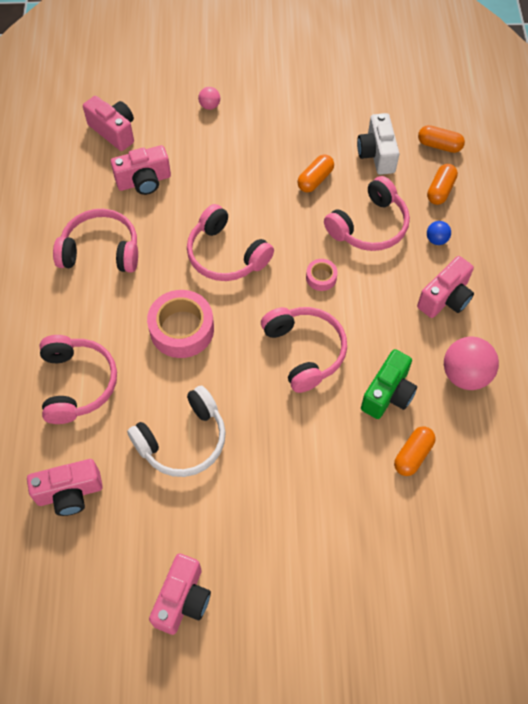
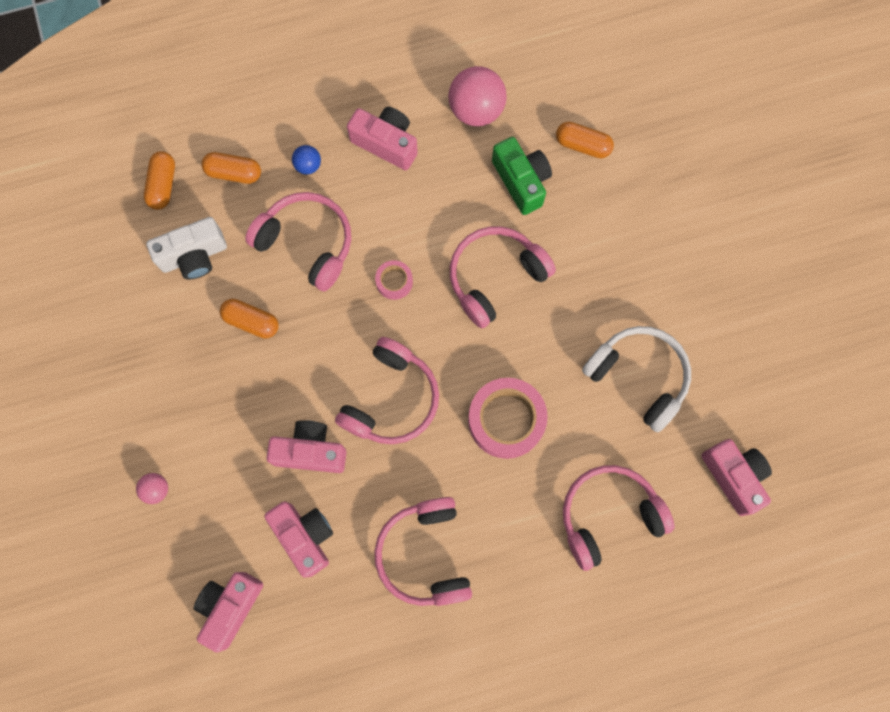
camera: 105 degrees left, 15 degrees up
(183, 599) = (799, 327): pink camera -> pink camera (310, 451)
(388, 394) = (521, 181): green camera -> green camera turned 45 degrees clockwise

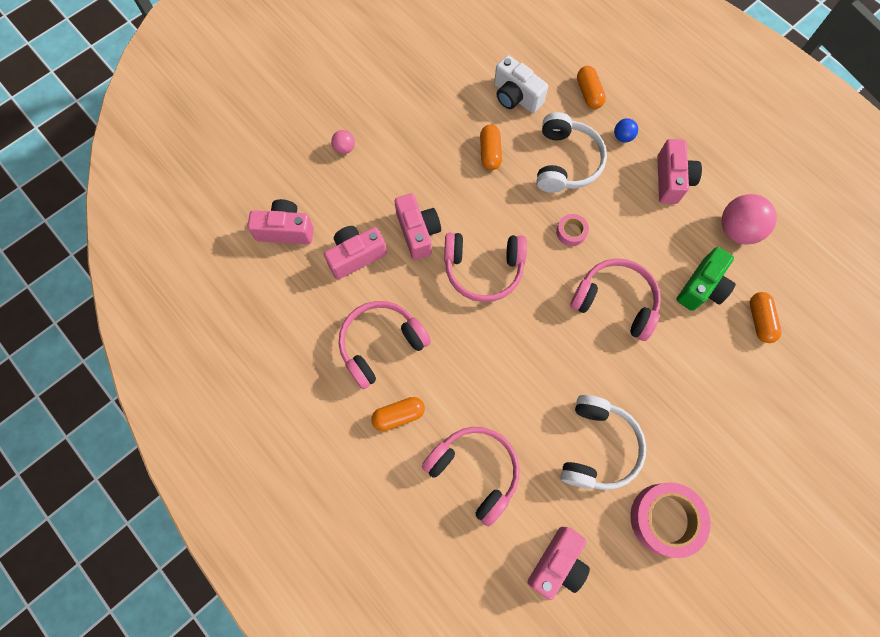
camera: 65 degrees right, 5 degrees down
(162, 185) = (554, 55): orange capsule -> orange capsule (398, 415)
(304, 536) = (356, 256): pink camera -> pink camera turned 150 degrees counterclockwise
(306, 243) = (565, 162): pink headphones -> white headphones
(506, 420) = (510, 359): pink tape -> pink tape (665, 519)

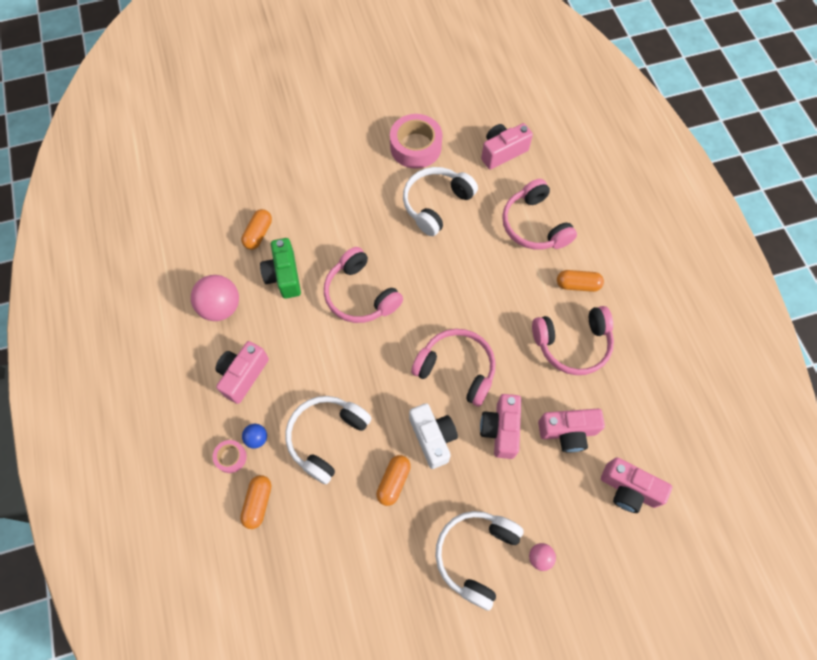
camera: 155 degrees left, 5 degrees down
(396, 129) = (476, 555): none -> white headphones
(516, 96) = (333, 535): white camera -> white camera (432, 438)
(571, 232) = (362, 368): pink tape -> pink tape (231, 457)
(702, 287) = (284, 276): green camera -> green camera turned 75 degrees counterclockwise

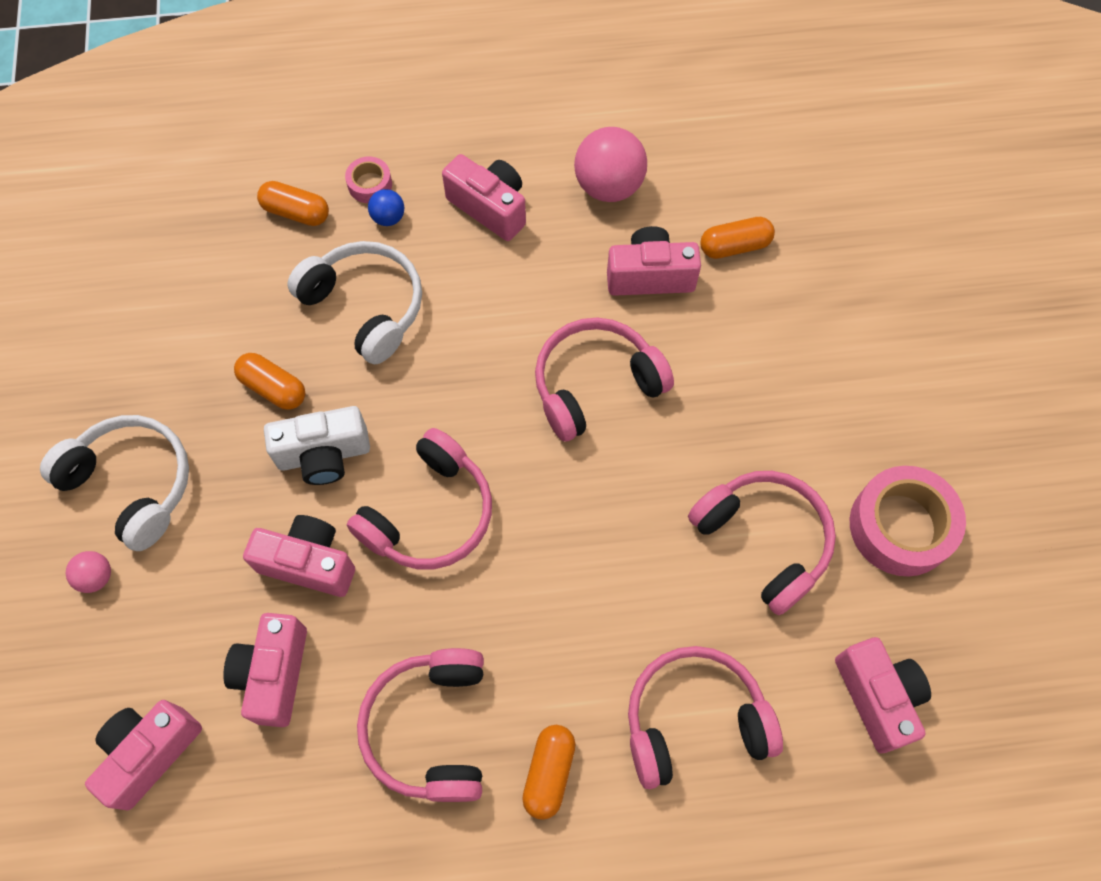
camera: 100 degrees right, 0 degrees up
(258, 234) = (735, 246): orange capsule -> orange capsule turned 45 degrees counterclockwise
(284, 276) = (650, 276): green camera -> pink camera
(436, 204) = (763, 541): white headphones -> pink headphones

